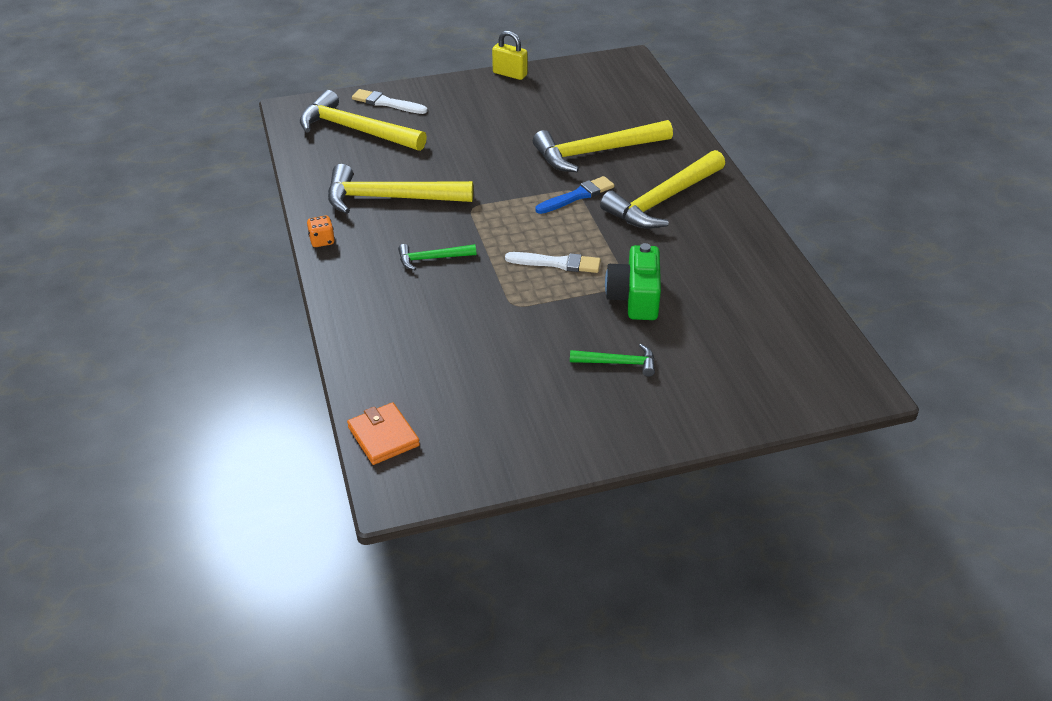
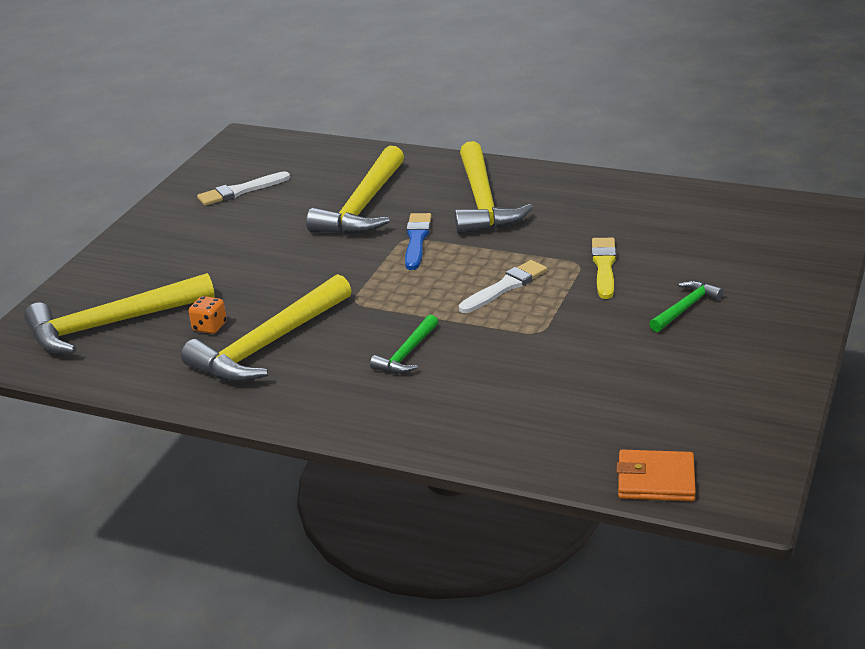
camera: 50 degrees left, 10 degrees down
(322, 241) = (282, 413): orange dice -> orange dice (209, 327)
(386, 103) = (93, 289): white brush -> white brush (240, 191)
(510, 74) = (163, 203): yellow padlock -> none
(635, 297) = (604, 266): green camera -> yellow brush

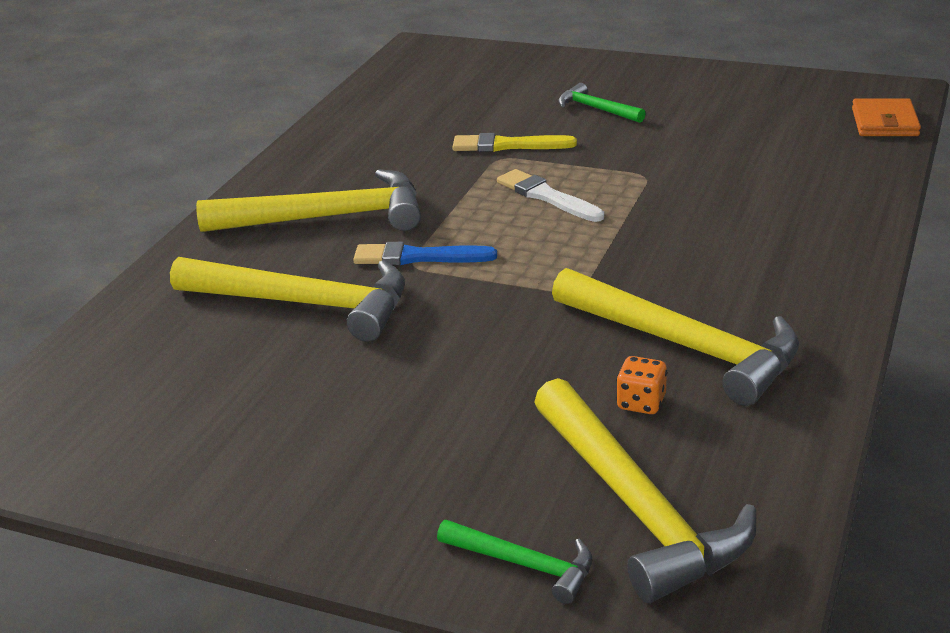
camera: 90 degrees left, 0 degrees up
(240, 191) = (199, 427): white brush -> none
(407, 354) = (696, 248): green hammer -> green hammer (524, 565)

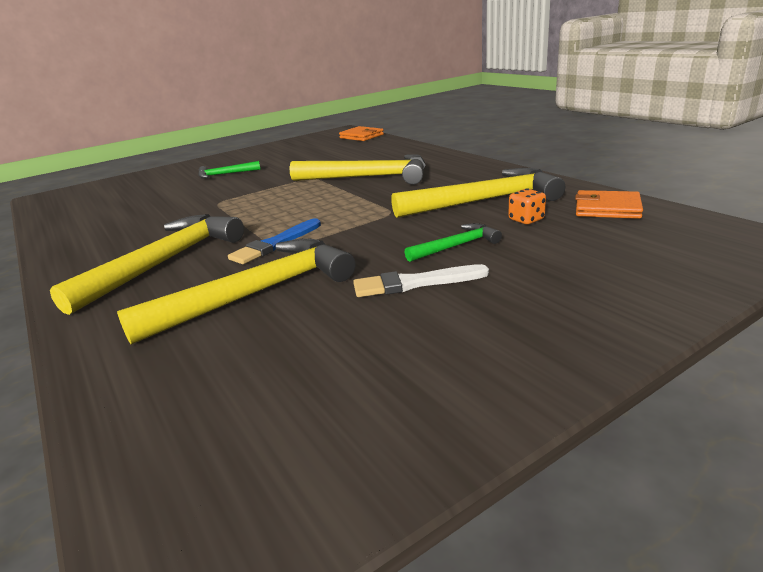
camera: 55 degrees left, 5 degrees down
(508, 145) = (210, 198): yellow brush -> none
(524, 565) = (670, 283): green hammer -> green hammer (456, 246)
(547, 196) = (283, 200): white brush -> white brush (415, 283)
(636, 507) = (629, 241): yellow hammer -> yellow hammer (369, 177)
(749, 460) = (607, 208): none -> orange wallet

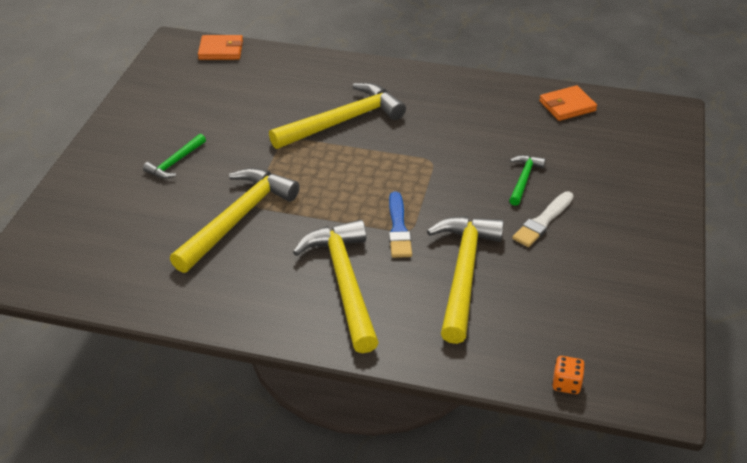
camera: 45 degrees left, 15 degrees up
(485, 201) = (481, 123): yellow hammer -> yellow hammer (238, 219)
(526, 220) = (533, 136): orange dice -> orange dice (566, 384)

